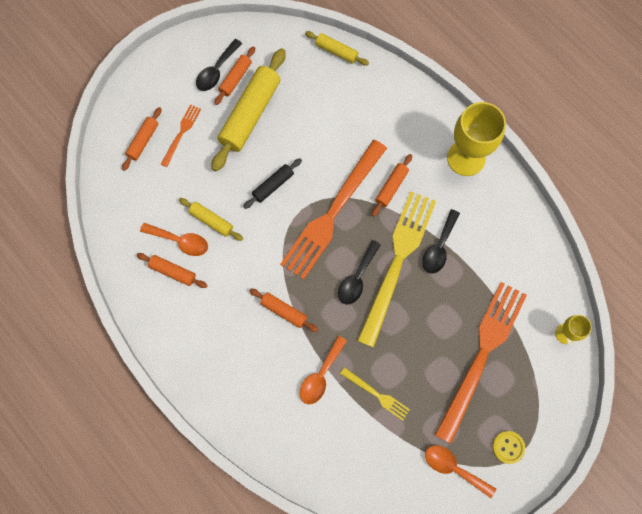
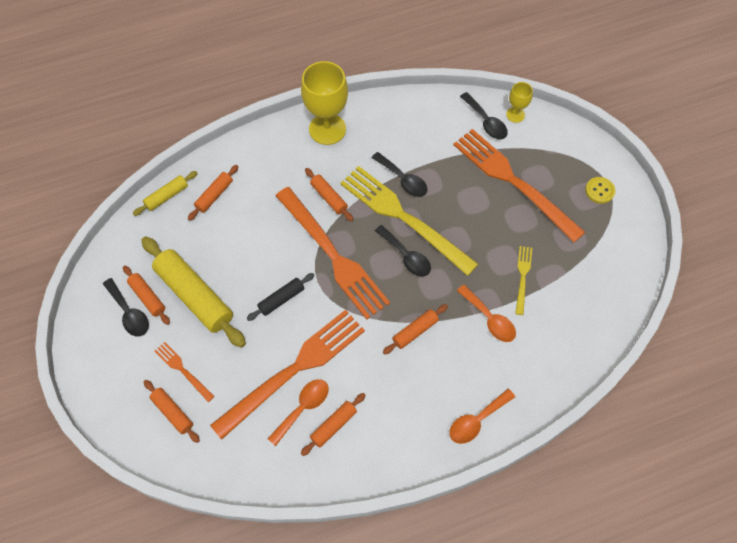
camera: 70 degrees left, 10 degrees down
(211, 221) = (294, 370): yellow rolling pin -> orange fork
(273, 185) = (281, 299): black rolling pin -> black rolling pin turned 75 degrees clockwise
(353, 89) = (214, 195): none -> orange rolling pin
(377, 394) = (522, 277): yellow fork -> yellow fork turned 45 degrees counterclockwise
(453, 468) = (606, 238): orange spoon -> orange spoon (477, 420)
(543, 306) = (486, 122): none -> black spoon

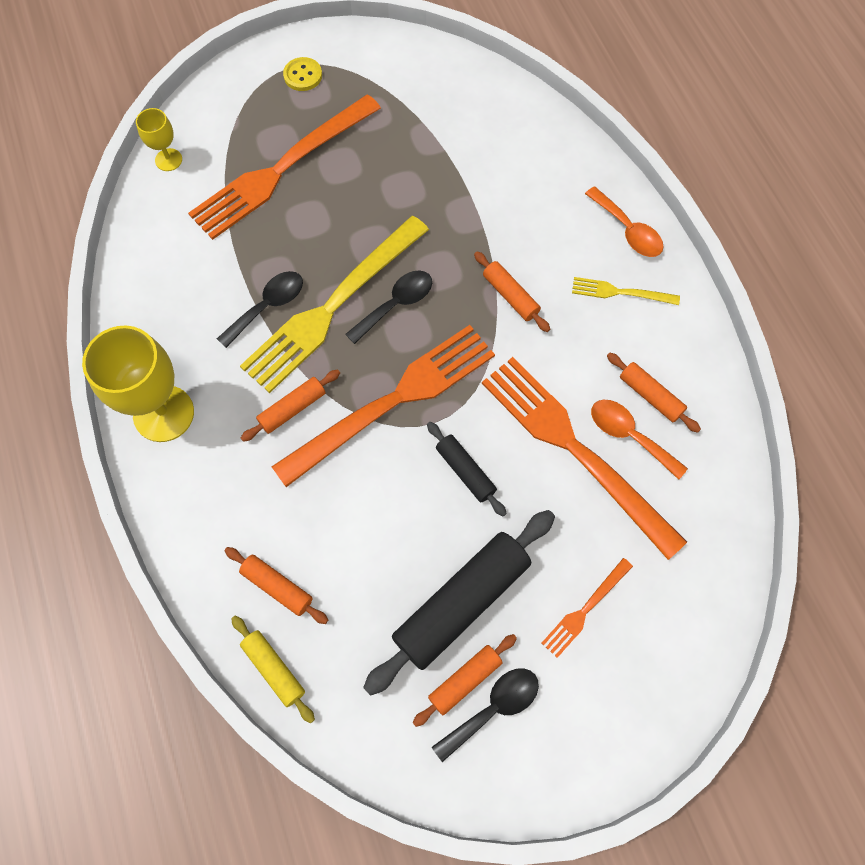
camera: 90 degrees left, 5 degrees up
(172, 412) = (652, 618): orange rolling pin -> none
(194, 296) = (461, 603): yellow rolling pin -> black rolling pin
(486, 122) = (176, 196): black spoon -> none
(489, 319) = (490, 209): orange spoon -> none
(522, 277) = (429, 169): yellow fork -> yellow fork (620, 292)

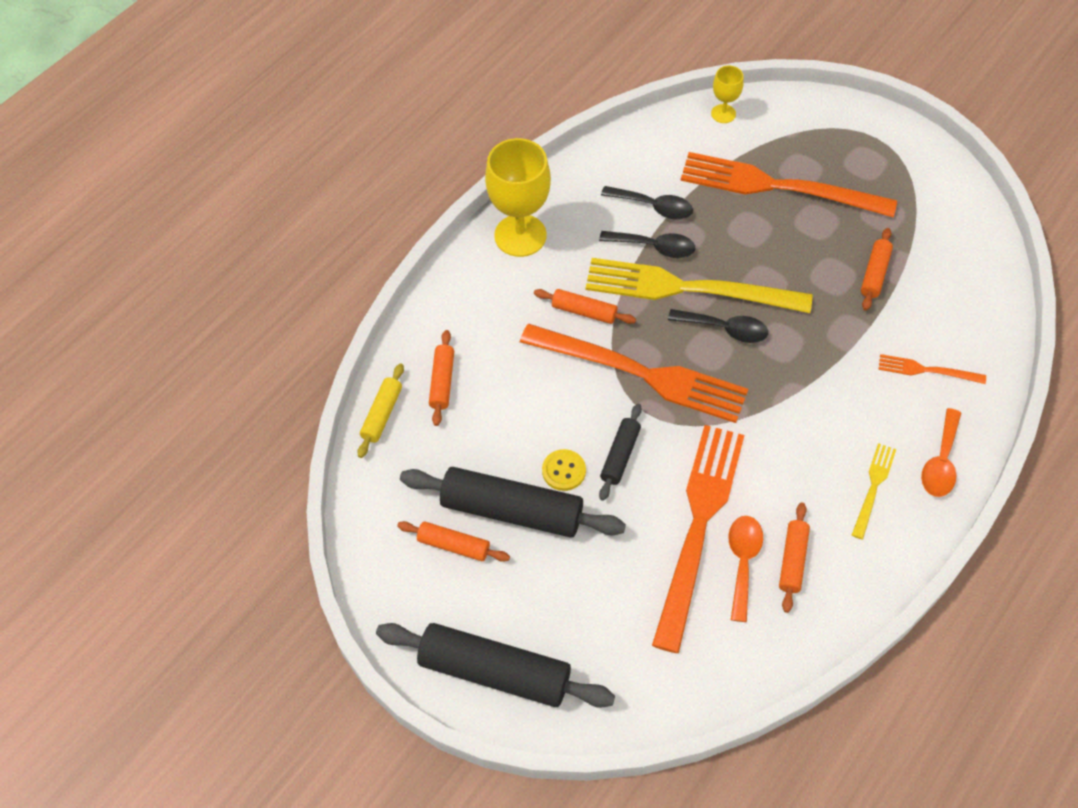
camera: 60 degrees right, 10 degrees down
(303, 75) = (876, 150): yellow button -> yellow button (564, 471)
(493, 708) = (445, 577): black spoon -> black spoon (653, 207)
(510, 296) = (800, 405): orange rolling pin -> orange rolling pin (874, 274)
(585, 609) = (566, 603): orange fork -> orange fork (926, 370)
(616, 717) = (494, 671): none -> black rolling pin
(620, 292) = (873, 487): yellow fork -> yellow fork turned 45 degrees clockwise

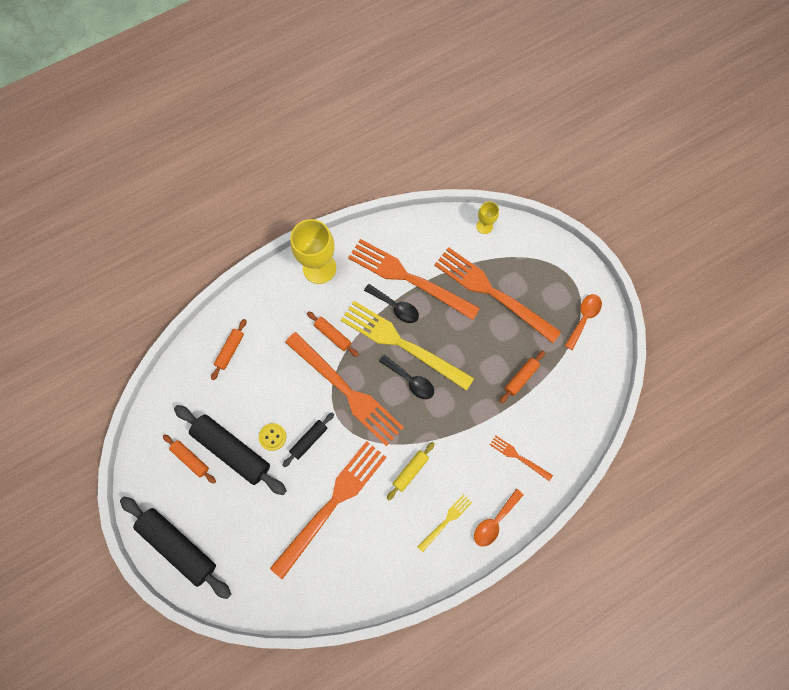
camera: 20 degrees right, 15 degrees up
(382, 414) = (187, 358): yellow rolling pin -> yellow rolling pin (410, 471)
(653, 207) = (408, 278): black spoon -> orange fork
(742, 562) = (346, 537): orange spoon -> orange spoon (583, 318)
(792, 560) = (375, 548): orange rolling pin -> none

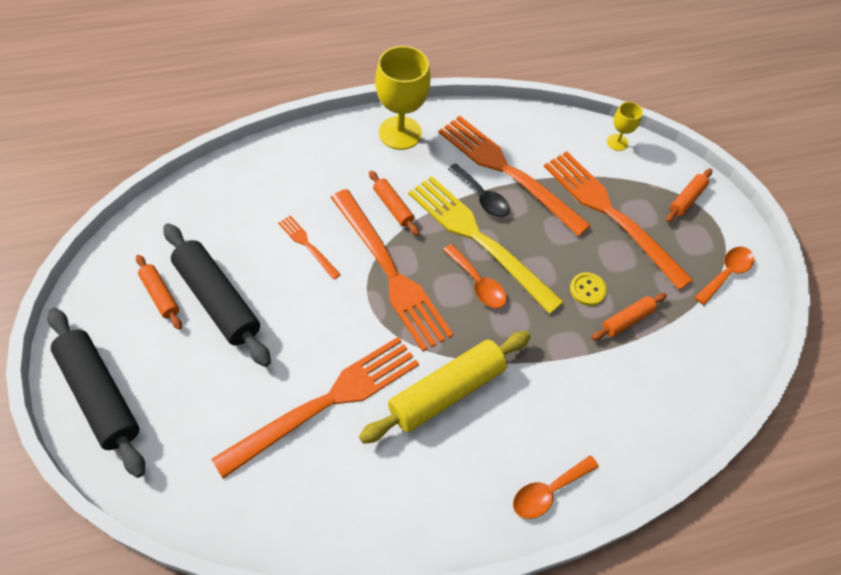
camera: 10 degrees right, 15 degrees down
(230, 350) = (259, 189): orange rolling pin -> orange rolling pin (686, 199)
(272, 437) = (276, 299): yellow button -> yellow button (587, 290)
(309, 440) = (322, 316): black rolling pin -> none
(410, 380) = (478, 283): black spoon -> orange spoon
(410, 471) = (446, 391): yellow rolling pin -> yellow rolling pin, size x1.97
(446, 521) = (478, 471): yellow fork -> none
(518, 457) = (602, 416): orange fork -> orange fork (307, 245)

